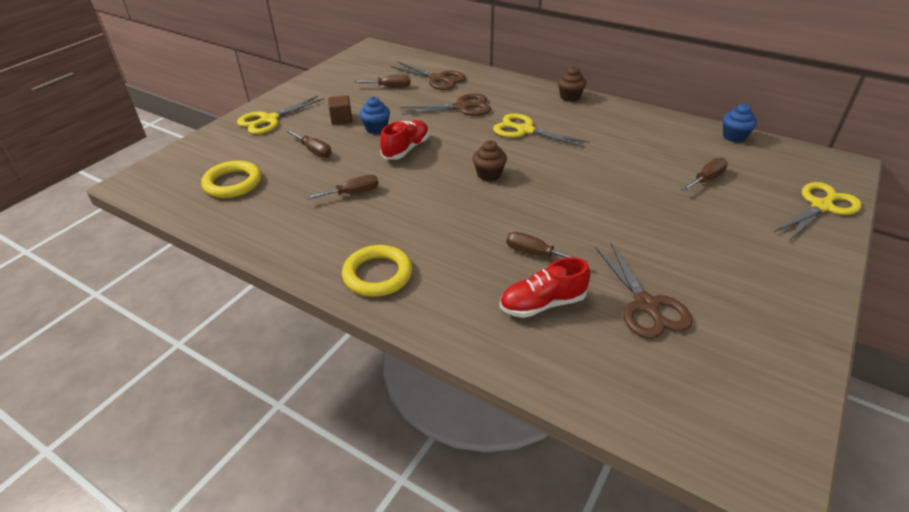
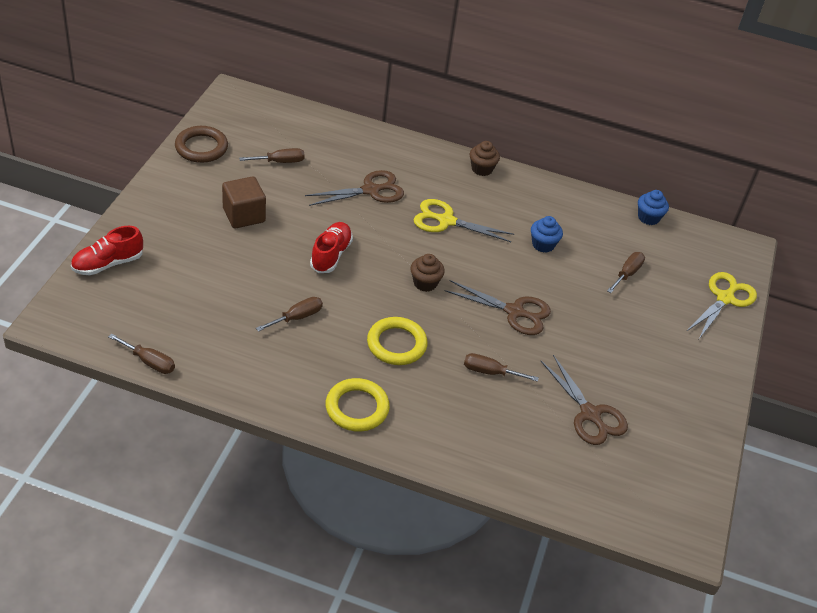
camera: 20 degrees left, 5 degrees up
(233, 183) = (165, 314): yellow ring -> yellow ring (396, 344)
(269, 120) = (161, 221): yellow scissors -> none
(314, 151) = (233, 264): brown screwdriver -> brown screwdriver (149, 362)
(329, 77) = (201, 148): none -> brown ring
(341, 119) = (244, 215): brown cube -> brown cube, size x1.51
(376, 128) = (288, 227): blue cupcake -> blue cupcake (543, 245)
(438, 79) = (330, 146): brown scissors -> brown scissors (514, 312)
(542, 304) = (507, 422): red shoe -> red shoe (108, 264)

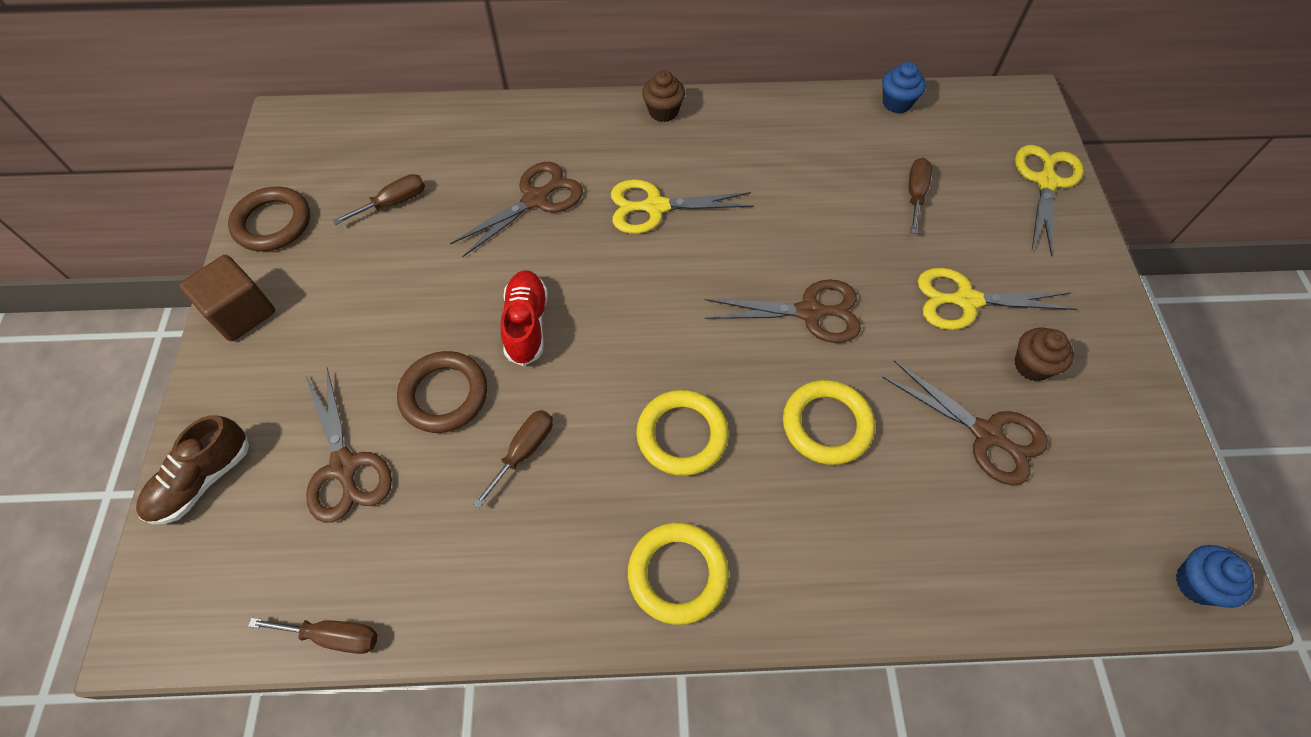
camera: 15 degrees left, 15 degrees up
(108, 264) = (202, 480): red shoe -> brown shoe
(189, 286) = (344, 467): none -> brown scissors
(244, 215) = (377, 309): brown cube -> brown cube (241, 313)
(264, 272) = (444, 395): none -> brown ring
(425, 283) = (673, 316): brown cupcake -> brown cupcake (1032, 365)
(490, 372) = (826, 425): brown screwdriver -> yellow ring
(543, 245) = (793, 193): blue cupcake -> blue cupcake (1197, 583)
(623, 343) = (966, 301): none -> yellow scissors

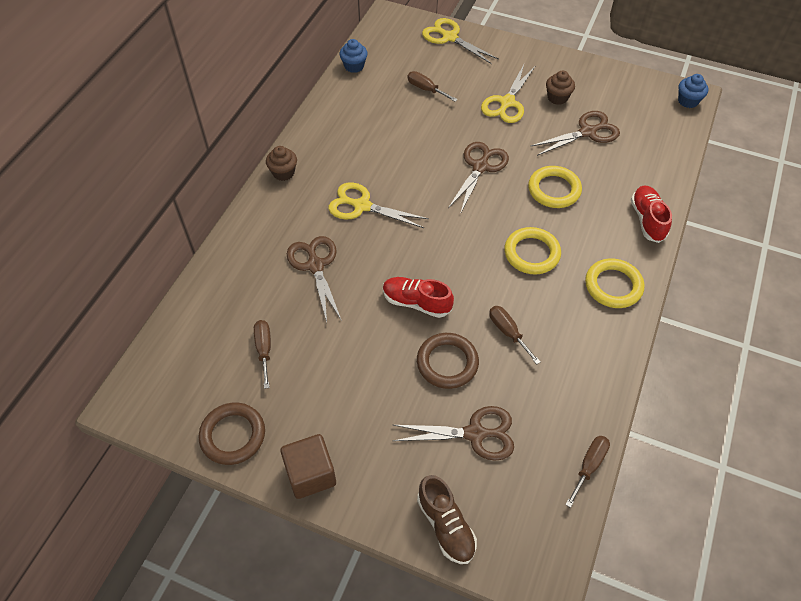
camera: 65 degrees left, 5 degrees down
(655, 207) = (362, 206): yellow scissors -> yellow scissors turned 90 degrees clockwise
(849, 590) = (647, 220): none -> red shoe

